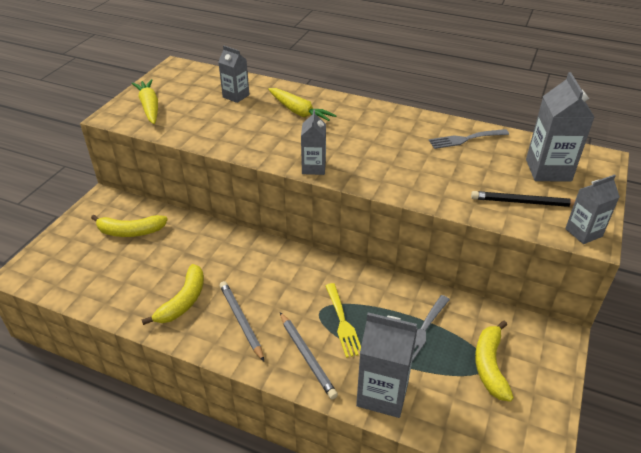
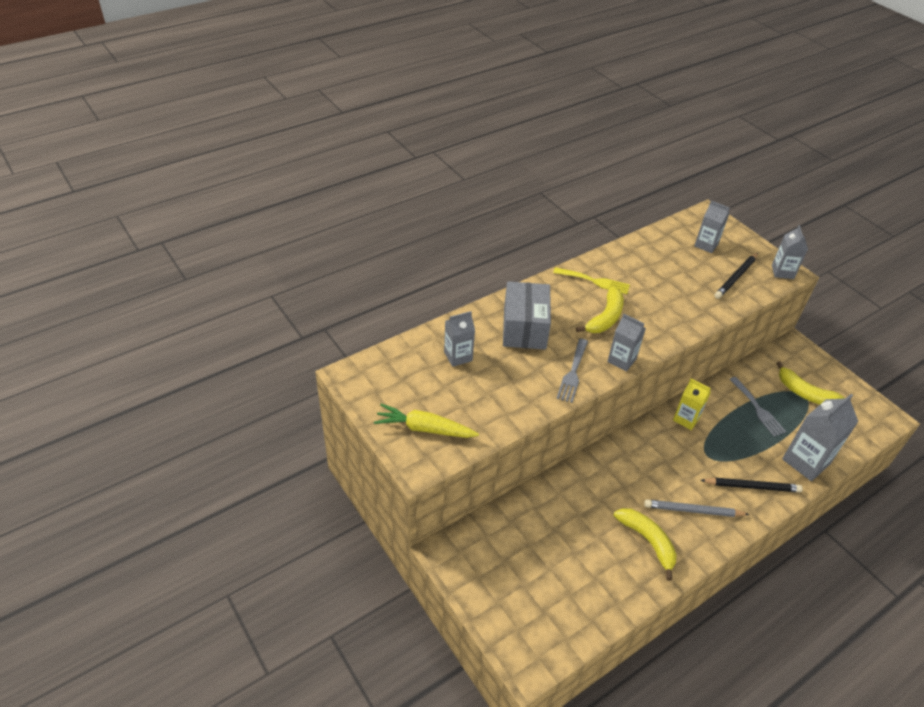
camera: 60 degrees left, 5 degrees up
(130, 232) = (520, 546): yellow banana -> yellow banana (605, 318)
(299, 112) = (524, 328): yellow carrot -> grey box
(307, 356) = (752, 486): grey pencil -> black pencil
(343, 322) = (727, 448): yellow fork -> yellow fork (594, 281)
(354, 281) = (686, 419): none -> yellow carton
(465, 139) = (639, 259): grey fork -> grey fork (573, 373)
(548, 170) = (706, 245): grey carton -> grey carton, size x0.62

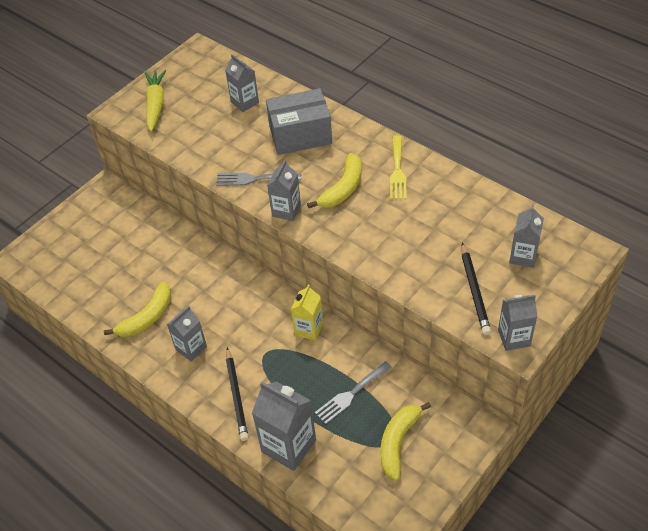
camera: 80 degrees right, 5 degrees up
(605, 318) = (343, 188): yellow banana -> yellow banana turned 75 degrees counterclockwise
(693, 510) = (191, 348): grey pencil -> grey carton
(736, 277) = (474, 291): black pencil -> black pencil turned 120 degrees counterclockwise

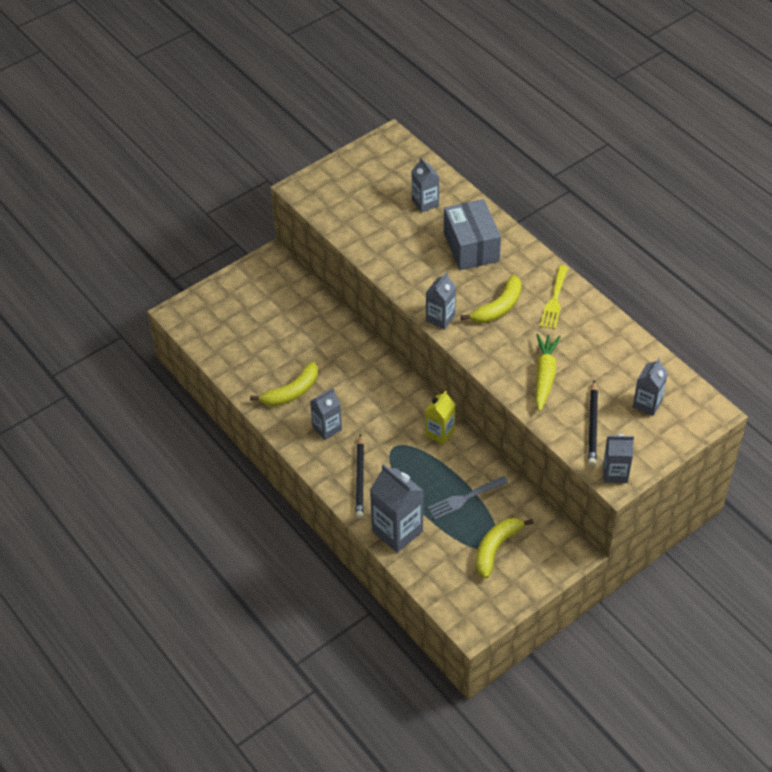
camera: 10 degrees right, 0 degrees up
(156, 104) = (339, 188): yellow carrot -> yellow carrot (544, 375)
(254, 179) = (417, 282): grey fork -> none
(300, 135) = (471, 247): grey box -> grey box turned 75 degrees clockwise

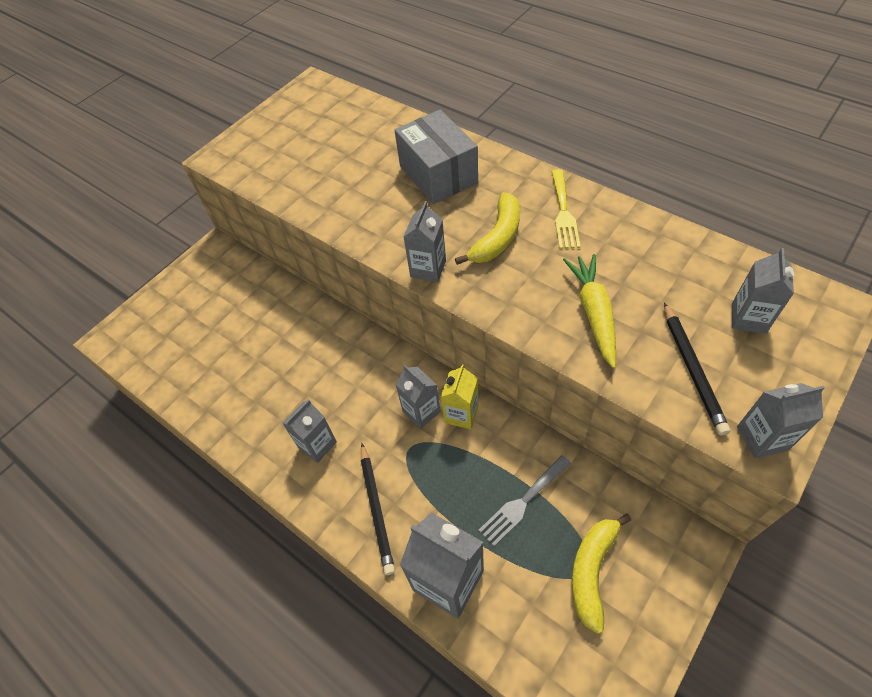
camera: 10 degrees left, 5 degrees up
(291, 392) = (263, 406): yellow banana -> none
(425, 203) = (368, 139): grey carton -> grey carton (421, 411)

